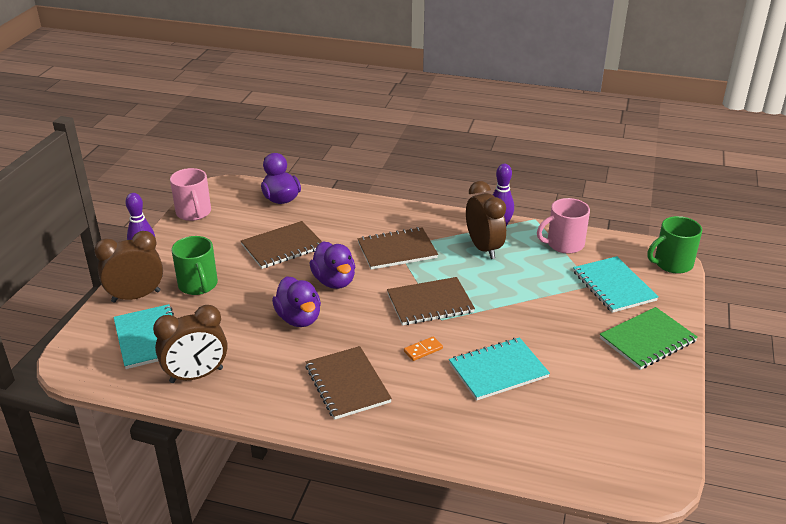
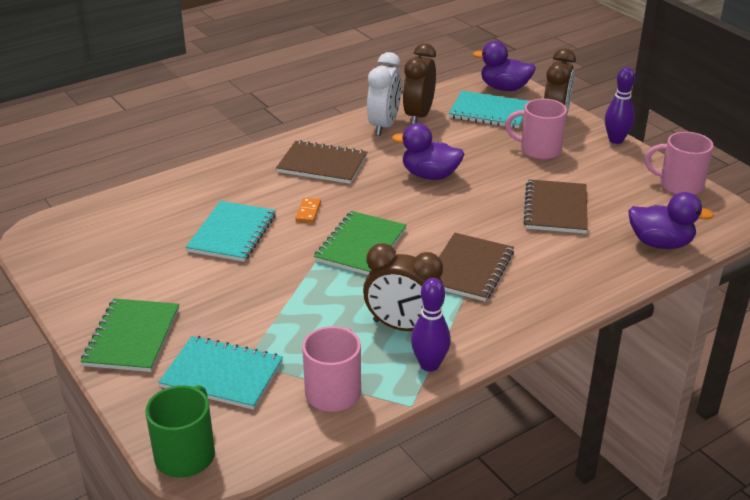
camera: 130 degrees right, 0 degrees up
(198, 285) = (539, 150): green mug -> pink mug
(238, 386) = (384, 126): none -> white clock
(334, 281) = (461, 212): purple duck -> purple duck (504, 88)
(430, 303) = (361, 245): brown notebook -> green notebook

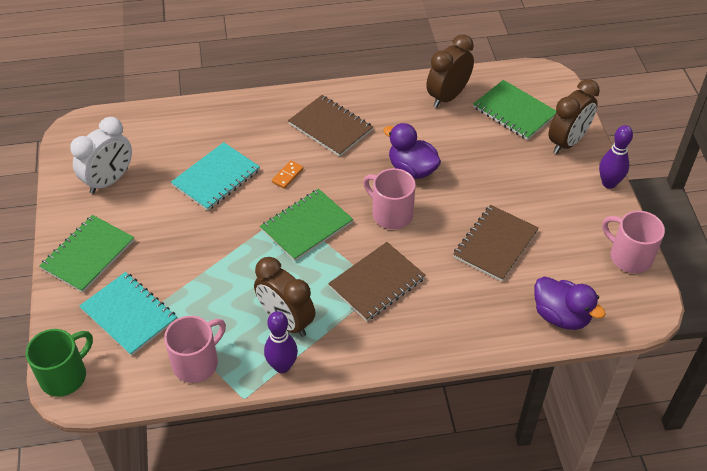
camera: 25 degrees right, 15 degrees up
(384, 126) = (410, 99): white clock -> white clock (109, 181)
(489, 112) = (514, 111): turquoise notebook -> green notebook
(504, 88) = (548, 86): purple duck -> none
(539, 150) = (528, 171): pink mug -> pink mug (391, 214)

